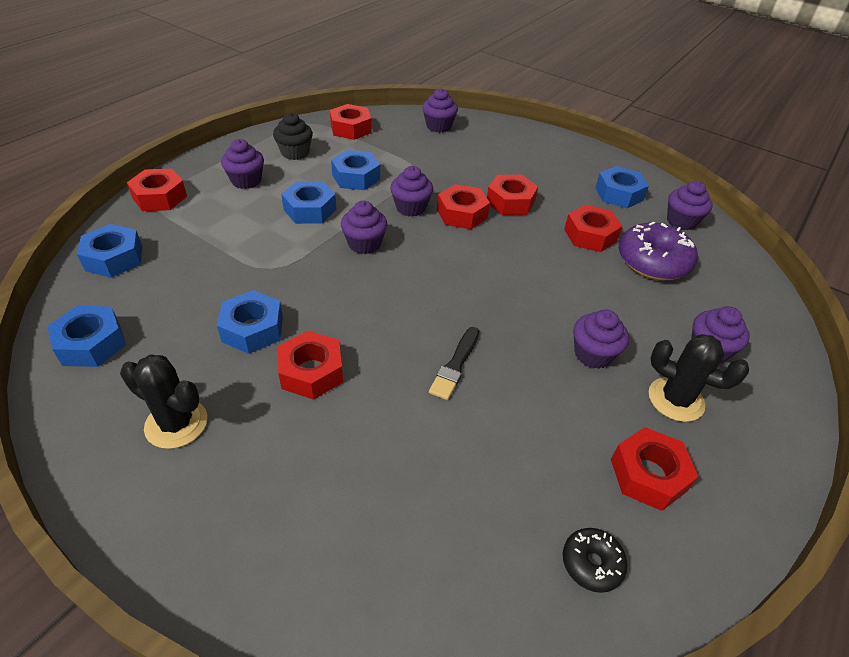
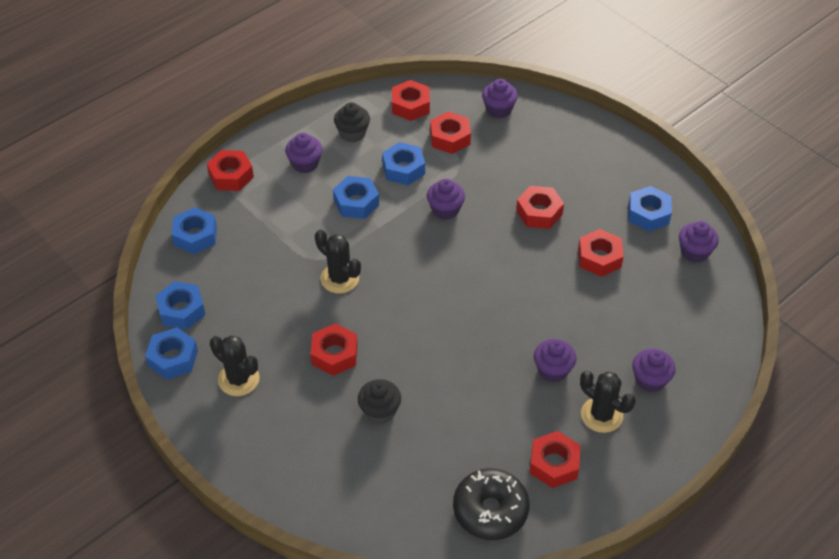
camera: 15 degrees right, 5 degrees up
(252, 329) = (296, 313): blue nut -> blue nut (173, 358)
(303, 284) = (340, 278): none -> black cactus
(364, 244) = (396, 244): purple cupcake -> none
(389, 438) = (380, 411): none -> black cupcake
(455, 365) = (442, 364): black brush -> none
(462, 214) = (489, 221): red nut -> red nut (450, 138)
(591, 563) = (490, 510): black donut -> black donut, size x1.88
(653, 262) = (644, 292): purple donut -> none

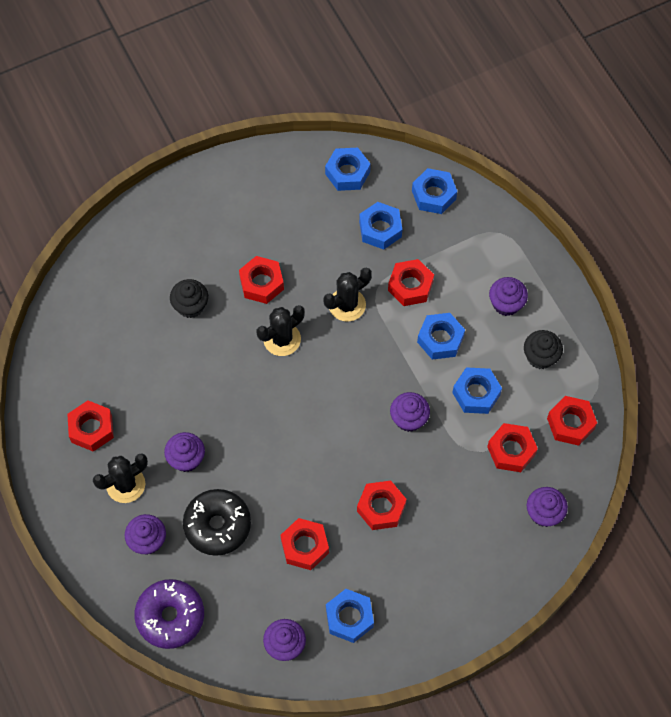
camera: 105 degrees right, 15 degrees up
(173, 358) = (296, 160): blue nut -> blue nut (380, 229)
(231, 176) = (505, 236): red nut -> red nut (410, 286)
(239, 379) = (259, 205): black cactus -> black cactus (282, 339)
(490, 510) = (67, 366): black donut -> black donut (217, 525)
(713, 342) = (170, 616): none -> purple donut

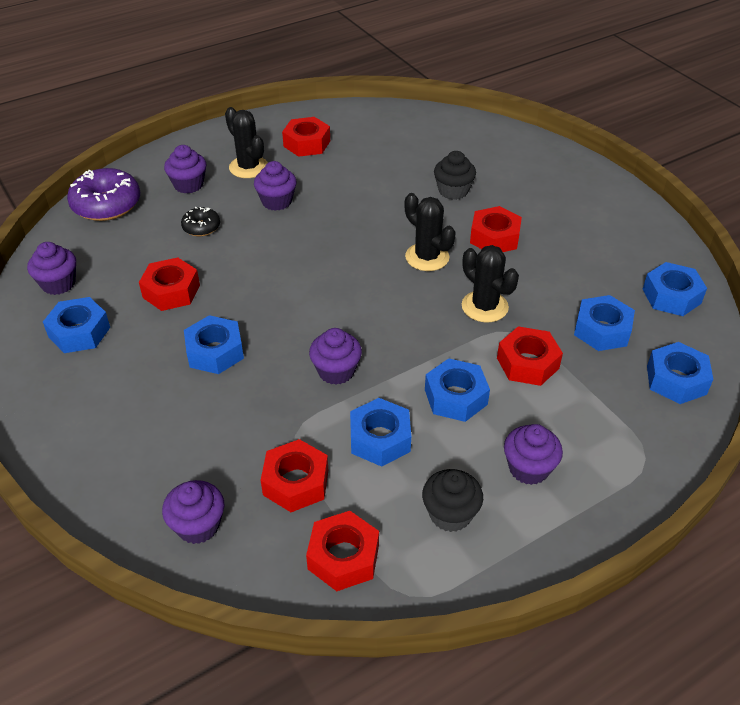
camera: 85 degrees right, 20 degrees down
(217, 525) = (201, 227): black donut -> black donut, size x0.53
(381, 508) = (215, 352): red nut -> blue nut

